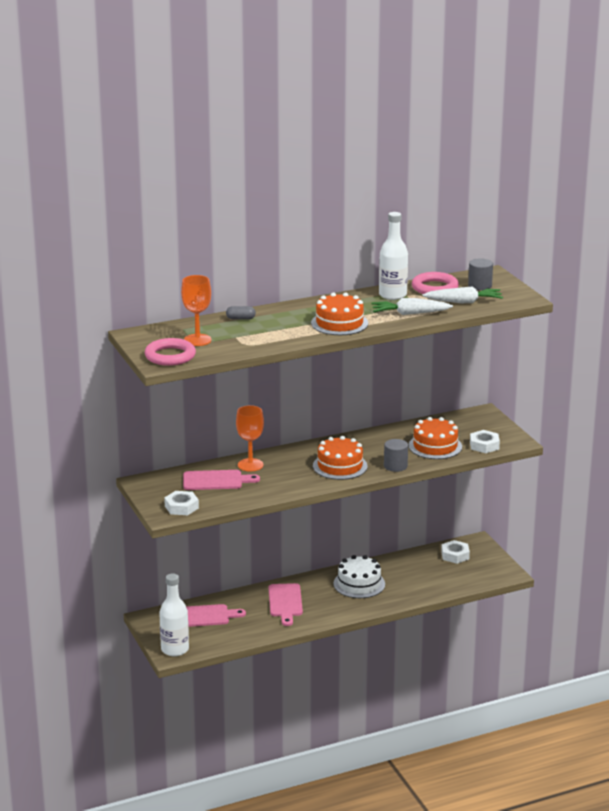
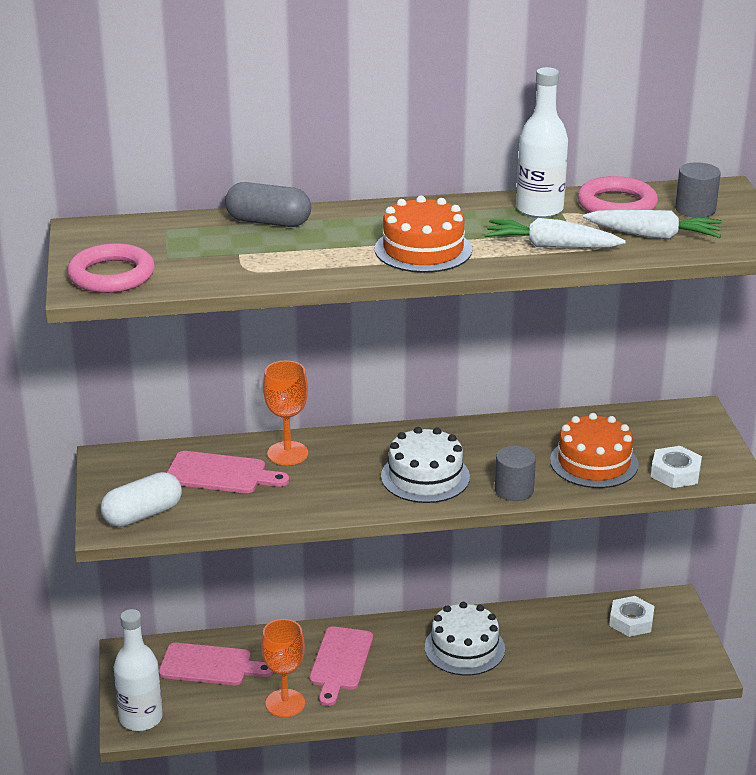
camera: 15 degrees right, 5 degrees up
(181, 507) = (142, 514): white nut -> white capsule
(197, 340) = (175, 252): orange goblet -> orange goblet (285, 703)
(240, 318) = (268, 222): grey capsule -> grey capsule, size x1.79
(340, 466) = (425, 476): orange cake -> white cake

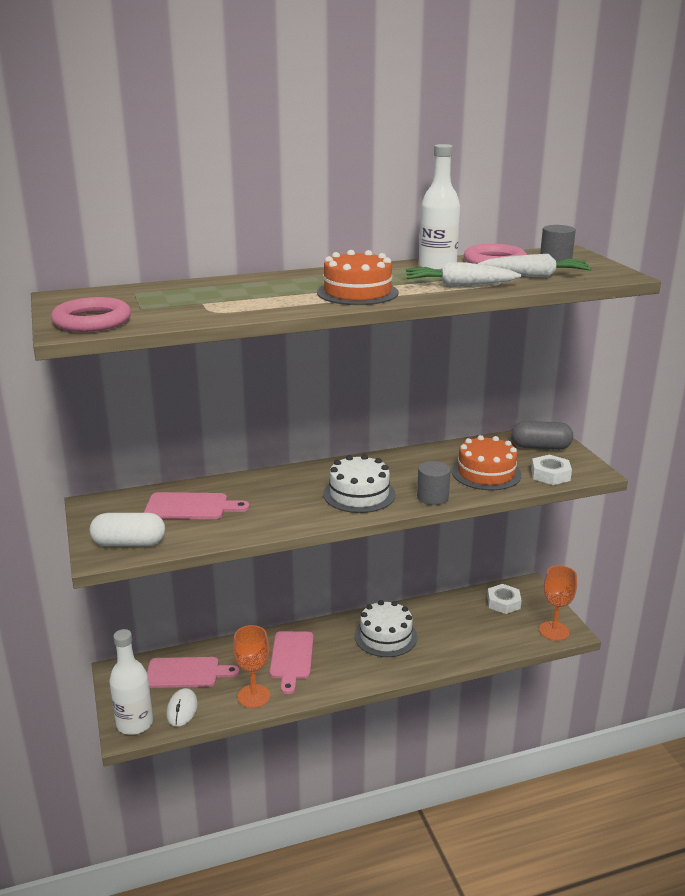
camera: 10 degrees left, 5 degrees down
(142, 514) = (129, 543): white capsule -> white capsule turned 45 degrees clockwise
(198, 709) = (182, 709): none -> white mouse
(268, 222) = (221, 284): grey capsule -> grey capsule (540, 447)
(287, 453) = (243, 487): orange goblet -> orange goblet (554, 631)

